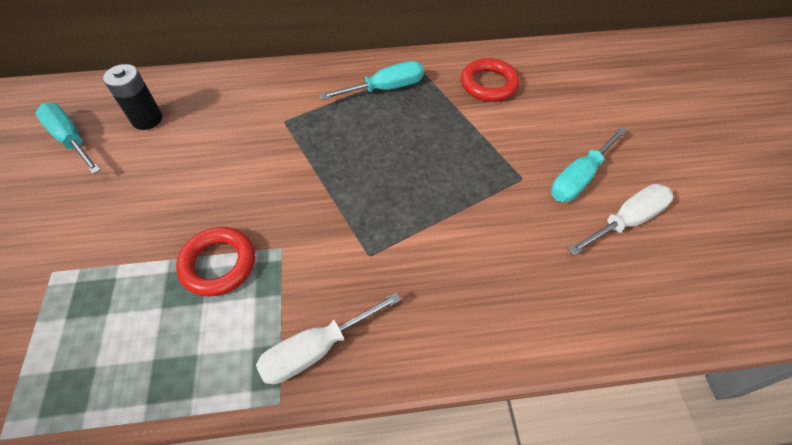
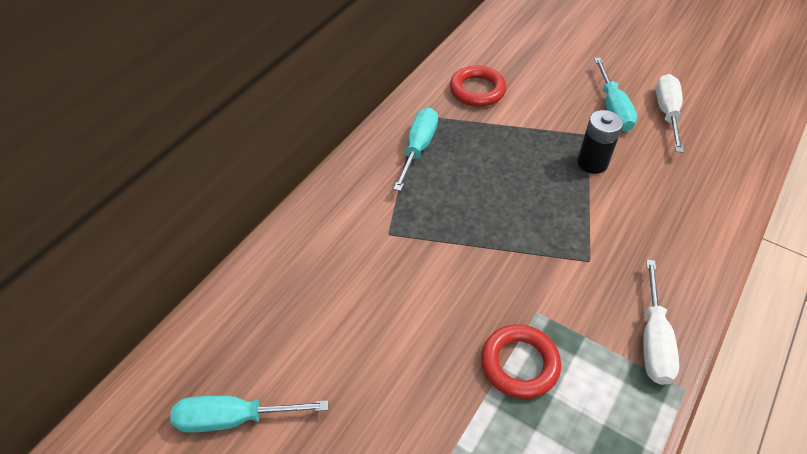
camera: 50 degrees left, 5 degrees down
(147, 119) = (274, 336): black battery -> black battery (592, 163)

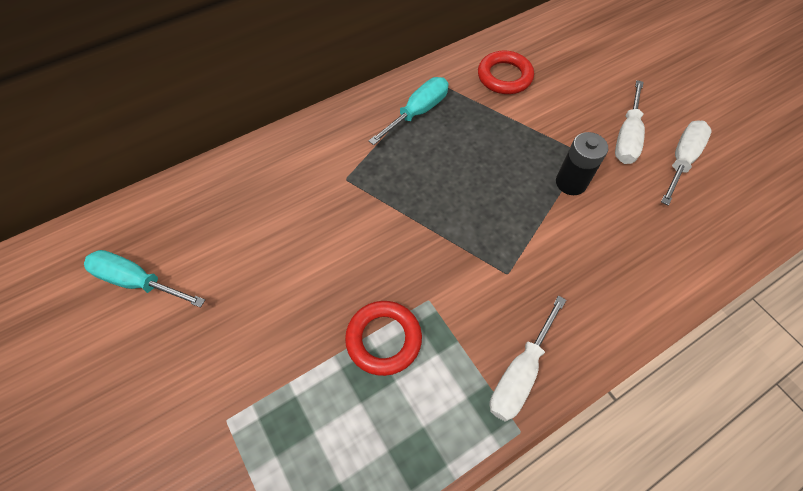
camera: 25 degrees right, 10 degrees up
(613, 108) = (626, 137): turquoise screwdriver -> white screwdriver

